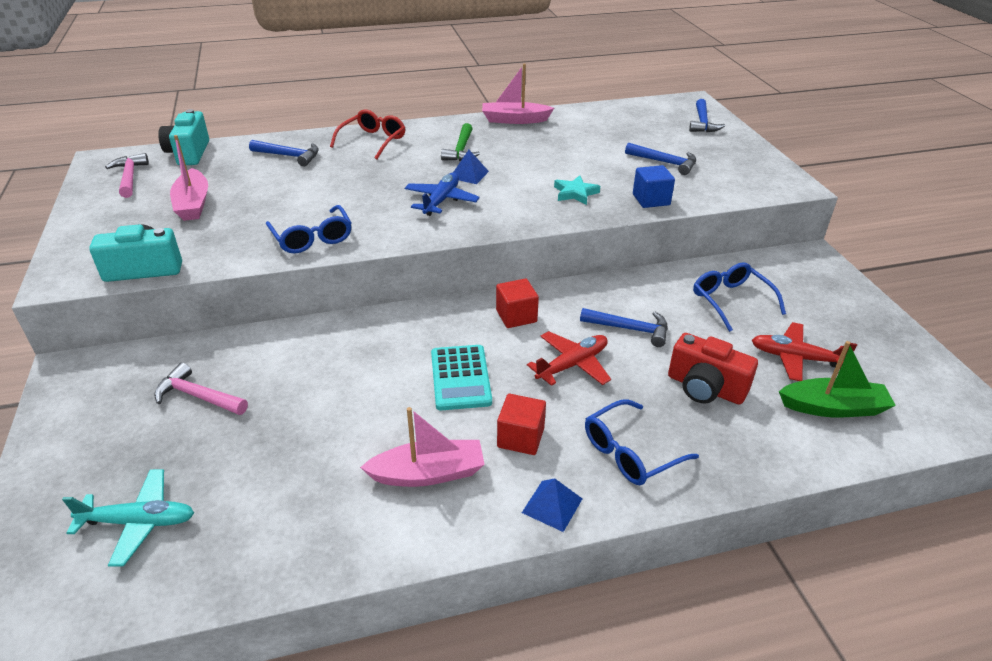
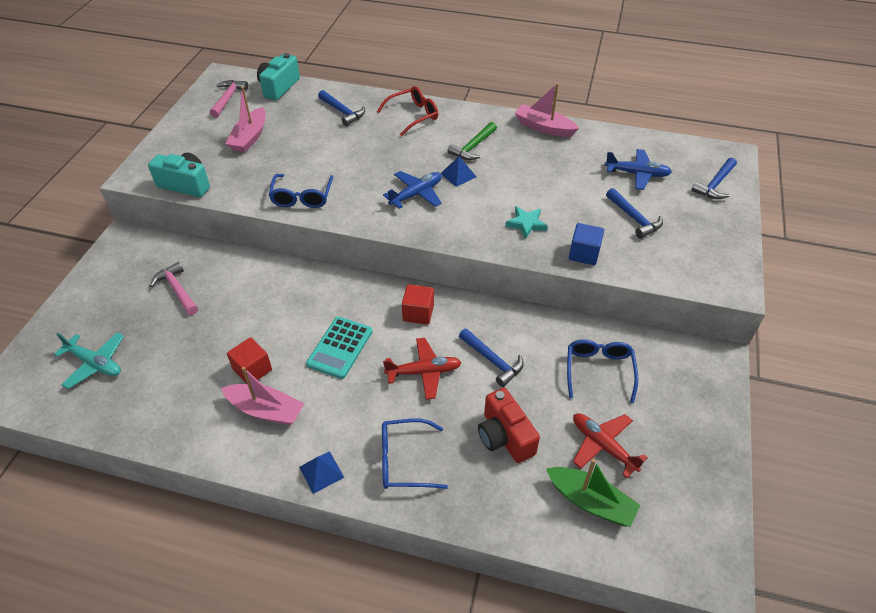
camera: 30 degrees right, 10 degrees up
(520, 437) = (342, 413): red cube -> red cube (252, 370)
(632, 132) = (637, 174): none -> blue plane

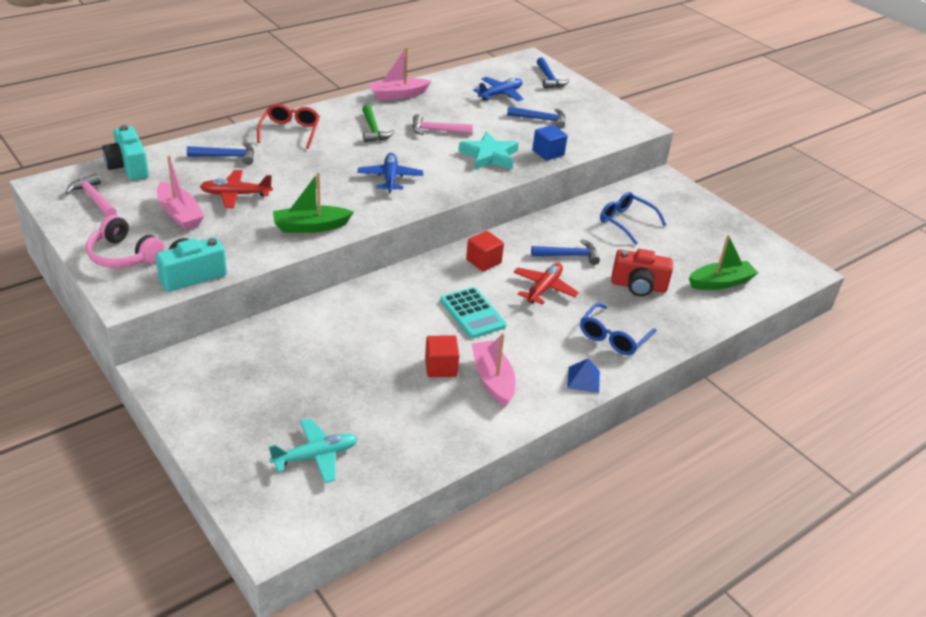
camera: 55 degrees left, 10 degrees down
(177, 290) = (285, 367): pink hammer -> pink hammer (437, 130)
(179, 147) = (123, 255): none -> pink headphones
(265, 410) = (492, 379): pink boat -> pink boat turned 75 degrees counterclockwise
(302, 197) = (310, 226): blue glasses -> green boat
(458, 175) = (395, 152): blue pyramid -> none
(526, 224) = (489, 156): turquoise star -> turquoise star, size x1.59
(603, 446) = (685, 255): red plane -> red plane (235, 194)

